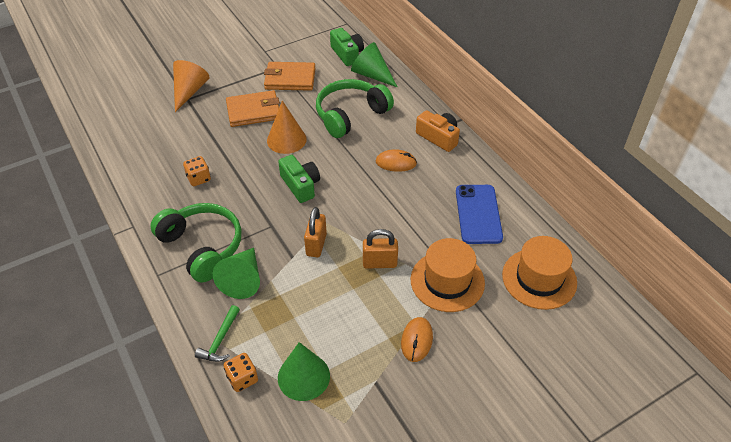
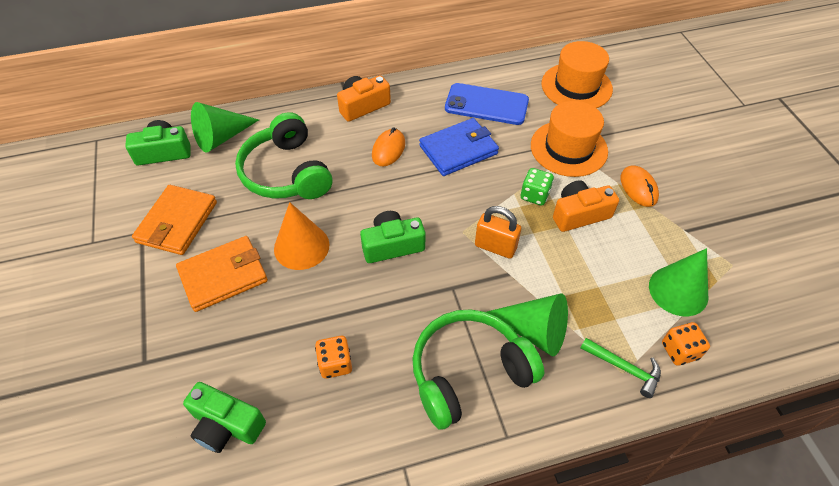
camera: 75 degrees left, 5 degrees up
(152, 143) = (226, 425): none -> green camera
(189, 91) = (127, 357): orange cone -> none
(254, 111) = (223, 276): orange wallet -> orange wallet turned 60 degrees clockwise
(368, 297) = (579, 214): none -> orange camera
(379, 263) = (534, 195): orange padlock -> green dice
(413, 205) = (458, 150): none -> blue wallet
(416, 340) = (638, 188): orange mouse -> orange mouse turned 45 degrees clockwise

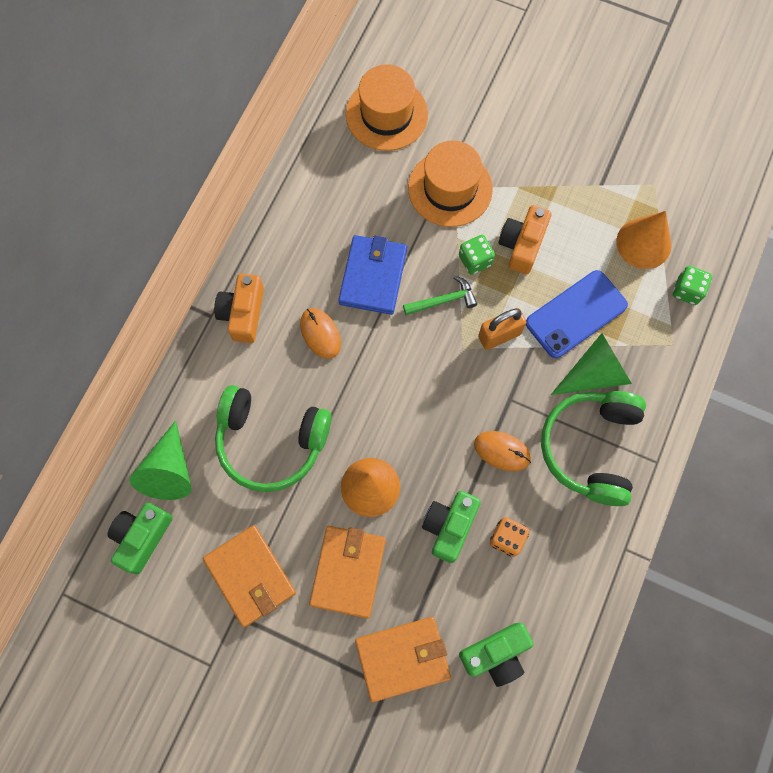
camera: 50 degrees left, 20 degrees up
(176, 357) = (403, 658): none -> orange wallet
(392, 245) = (431, 413): green camera -> green camera (449, 526)
(486, 104) = (340, 207): blue phone -> blue phone (576, 314)
(624, 368) = (670, 340): green hammer -> green hammer (443, 300)
(638, 188) = (535, 177): orange mouse -> orange mouse (502, 451)
(678, 290) = (643, 243): green cone -> orange cone
(679, 351) = (687, 291): orange dice -> green dice

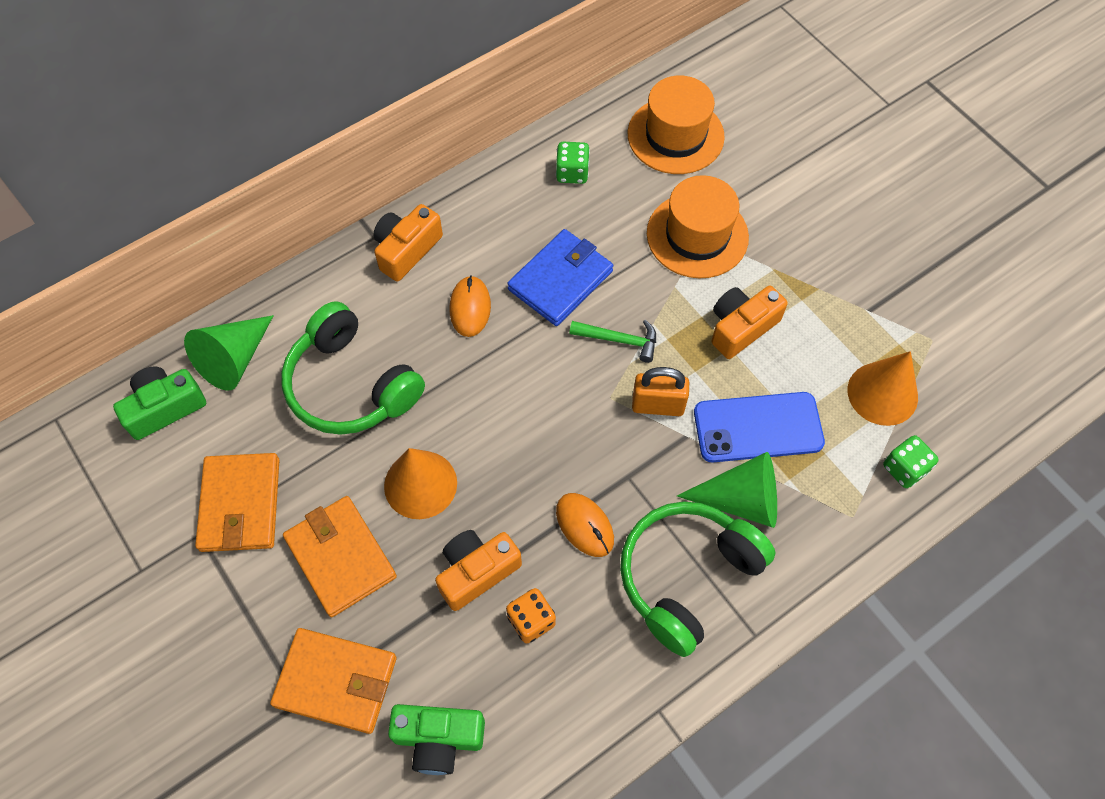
camera: 30 degrees right, 10 degrees down
(348, 571) = (340, 557): orange wallet -> orange wallet turned 75 degrees counterclockwise
(449, 526) = (476, 572): green camera -> orange camera
(475, 260) = (679, 317): green dice -> green dice (572, 173)

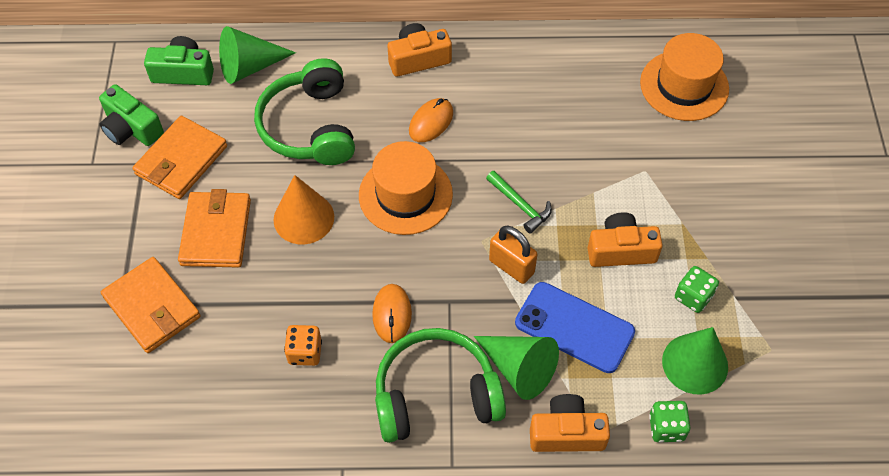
camera: 35 degrees right, 5 degrees down
(438, 739) = (185, 386): green camera -> green camera (131, 128)
(476, 572) = (294, 297): orange camera -> orange camera (566, 433)
(560, 280) = (511, 140): blue wallet -> none
(572, 173) = (581, 70): green dice -> green dice (693, 297)
(697, 235) = (641, 166): orange hat -> orange hat (405, 195)
(882, 393) = (695, 363): orange cone -> green cone

